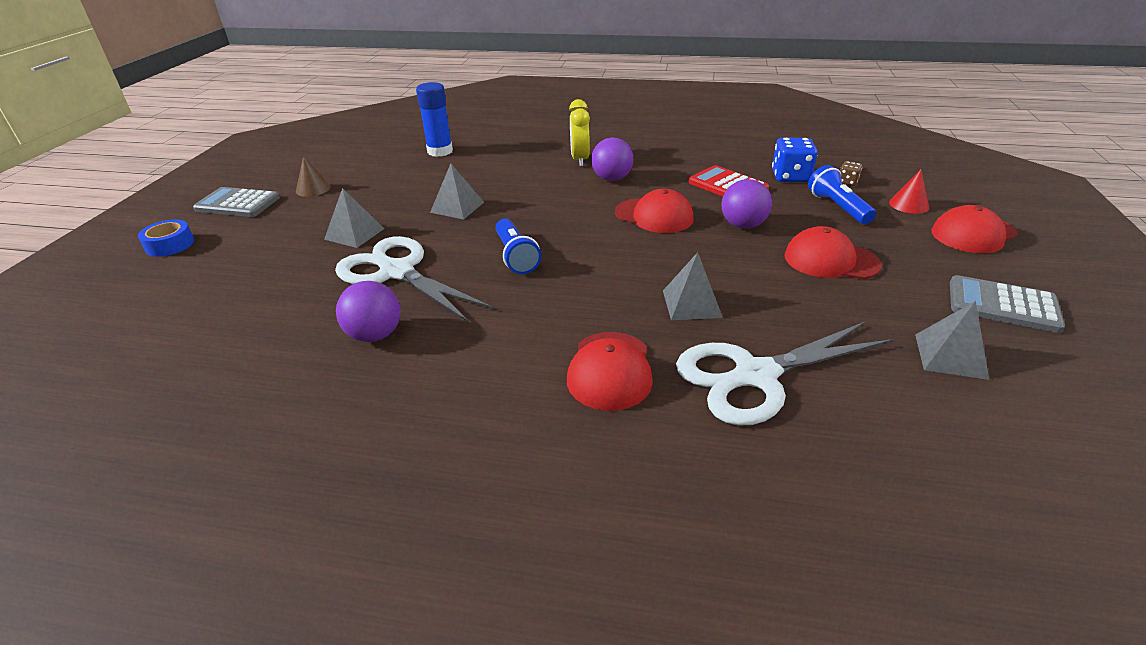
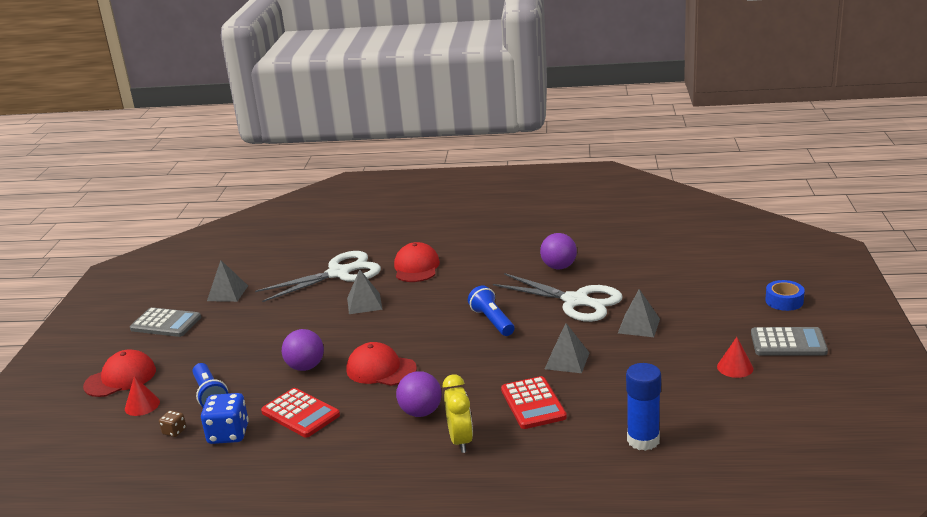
camera: 175 degrees right, 10 degrees down
(313, 189) = (735, 367): brown cone -> red cone
(510, 177) = (533, 403): none -> red calculator
(830, 260) = (253, 343): red cap -> none

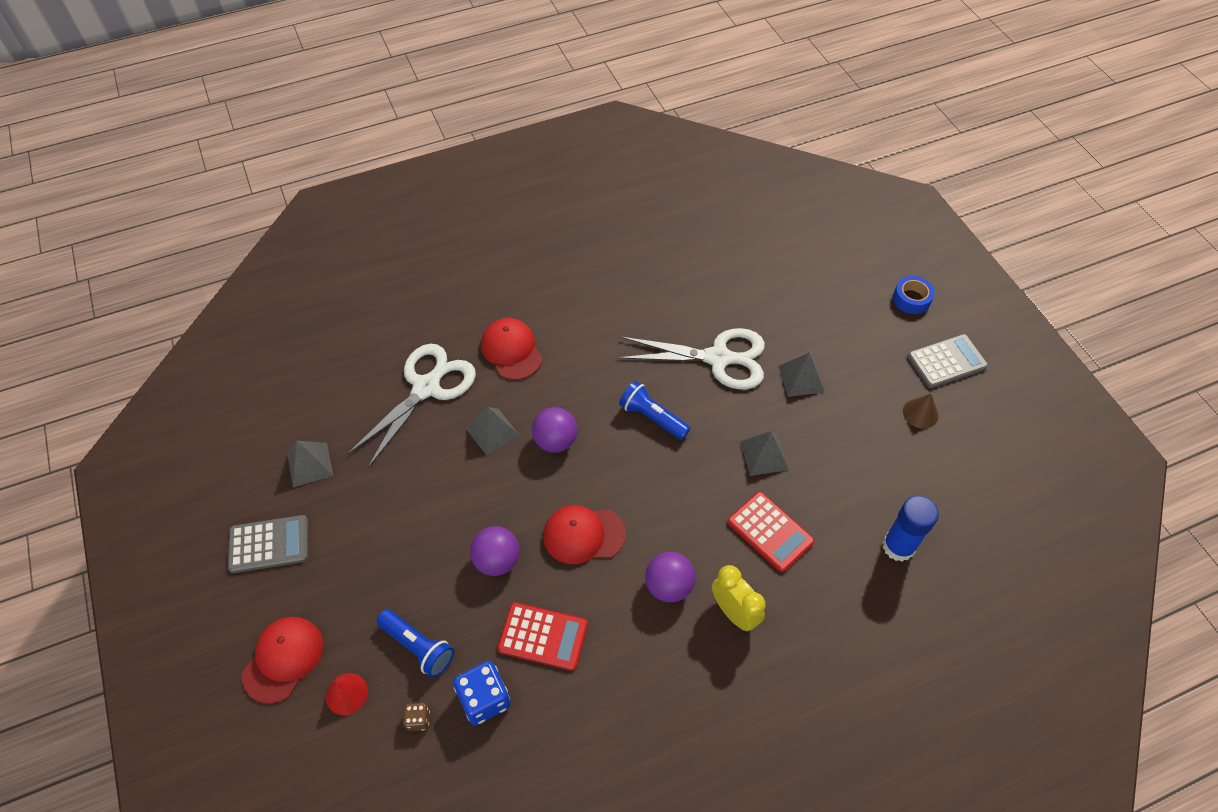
camera: 30 degrees left, 30 degrees up
(559, 267) = (668, 306): purple ball -> purple ball (555, 441)
(735, 367) = (920, 413): red cone -> brown cone

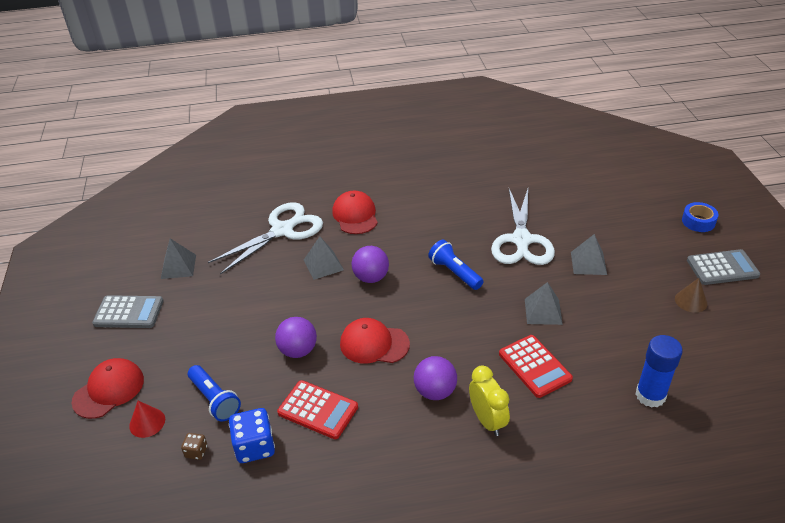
camera: 15 degrees right, 15 degrees down
(719, 358) = (521, 241): white scissors -> white scissors turned 75 degrees clockwise

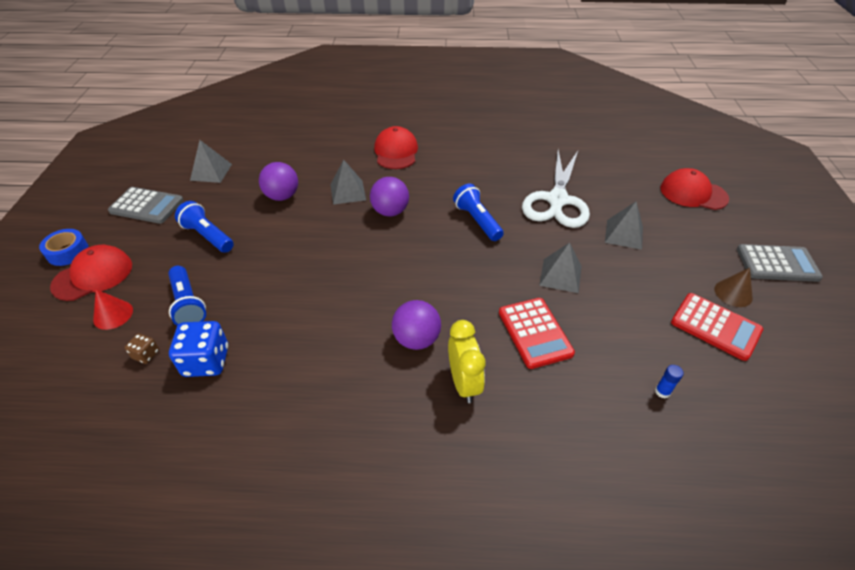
camera: 10 degrees right, 5 degrees up
(204, 332) = (208, 236): none -> blue flashlight
(283, 230) = (322, 154): white scissors -> none
(298, 350) = (290, 270): purple ball -> purple ball (282, 196)
(318, 410) = (286, 335): red calculator -> red calculator (715, 326)
(374, 344) = (369, 277): red cap -> red cap (693, 193)
(650, 395) = (662, 392): blue glue stick -> blue glue stick, size x0.43
(698, 221) = (757, 211): blue tape -> blue tape (68, 252)

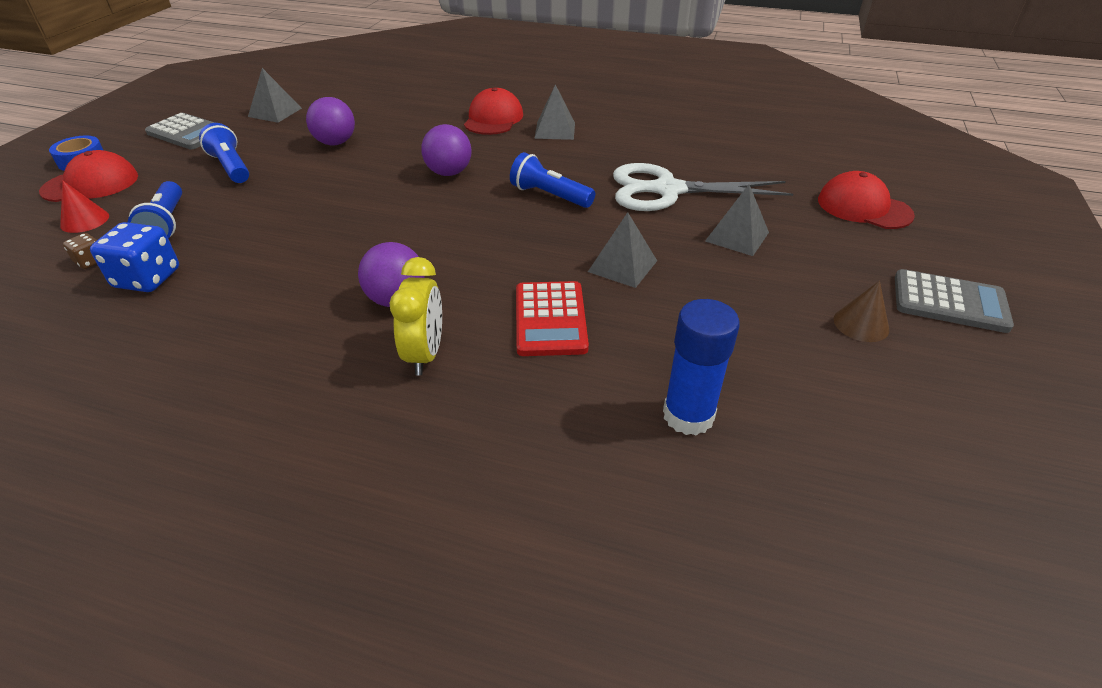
camera: 15 degrees right, 5 degrees down
(348, 192) = (412, 148): grey pyramid -> grey pyramid (555, 130)
(477, 220) = (549, 195): blue flashlight -> blue flashlight turned 45 degrees counterclockwise
(557, 201) = (666, 190): white scissors -> white scissors turned 60 degrees clockwise
(662, 392) = (688, 415): blue glue stick -> blue glue stick, size x2.35
(715, 326) = (811, 357): red calculator -> none

